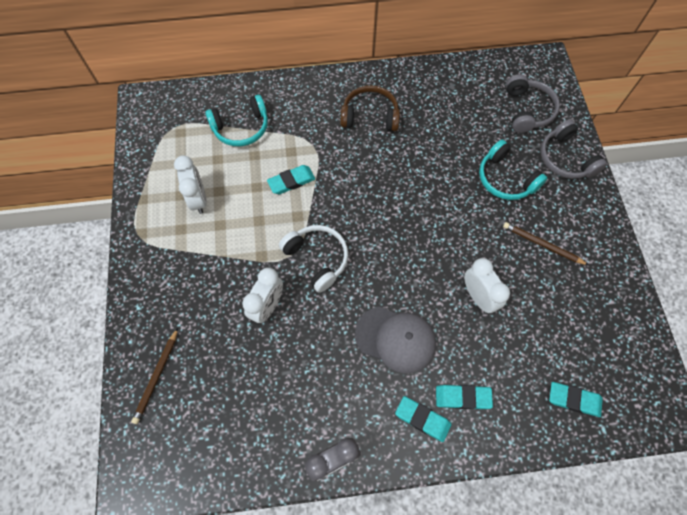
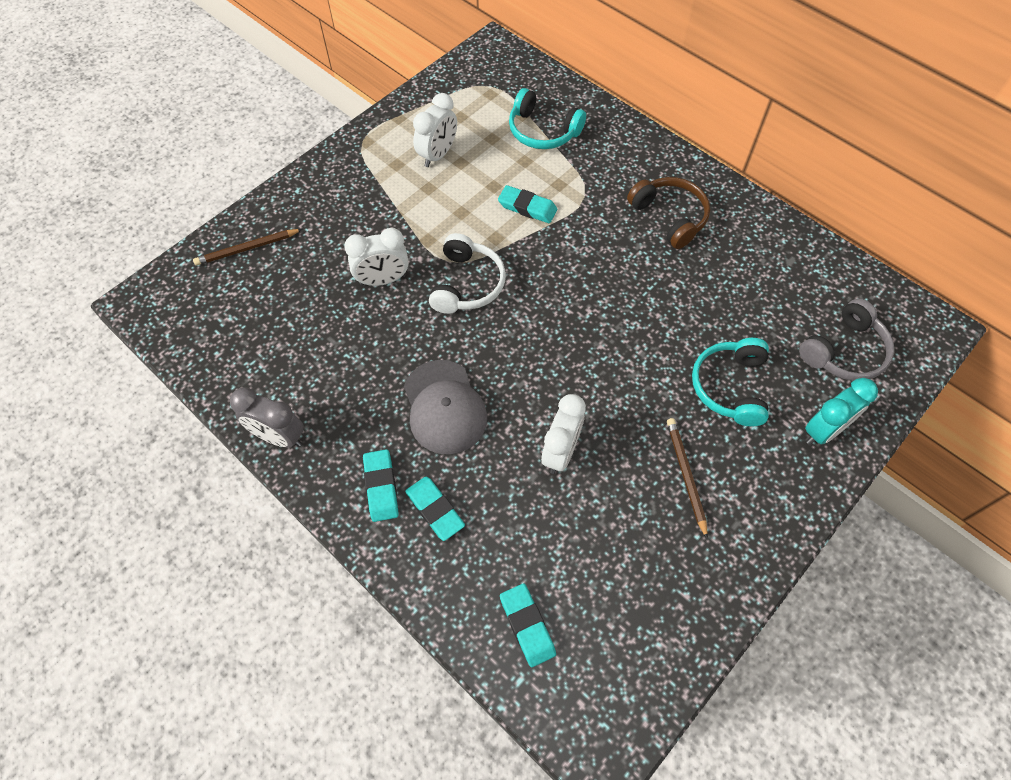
camera: 50 degrees right, 5 degrees down
(565, 159) = (824, 430): grey headphones -> turquoise clock

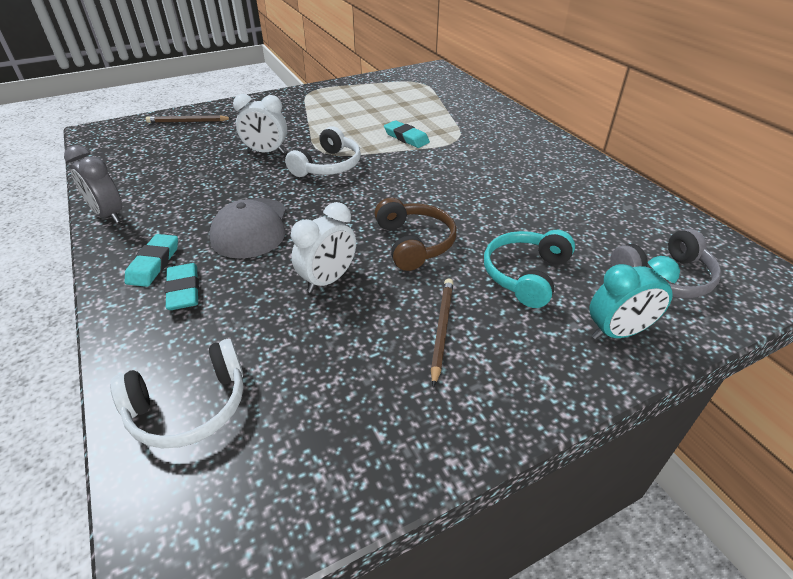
camera: 20 degrees right, 20 degrees down
(437, 155) = (358, 104): white clock -> none
(527, 625) = (189, 407): turquoise eraser -> white headphones
(542, 131) = (444, 106): turquoise headphones -> none
(670, 217) = (523, 162): brown headphones -> brown headphones (414, 243)

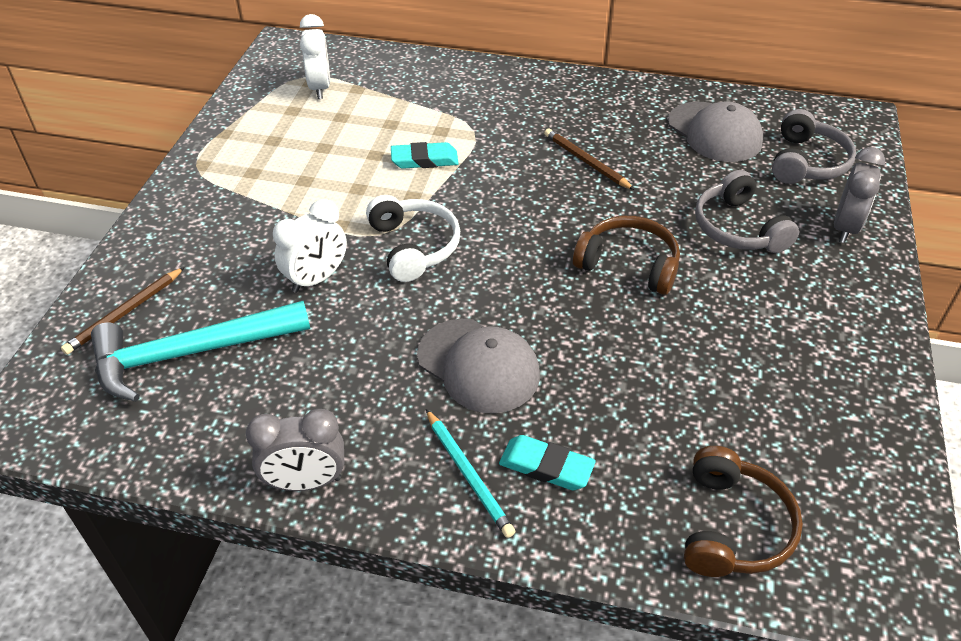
camera: 50 degrees left, 5 degrees up
(154, 263) = (468, 474): turquoise eraser -> turquoise pencil
(175, 146) = (189, 354): none -> turquoise hammer
(189, 407) = (733, 526): white headphones -> brown headphones
(328, 280) = (631, 351): white clock -> white clock (320, 87)
(441, 329) = (764, 316): brown pencil -> brown pencil (586, 162)
(525, 274) = (738, 228): turquoise headphones -> grey headphones
(616, 220) = (714, 132): none -> grey cap
(617, 332) = (845, 227): turquoise clock -> grey clock

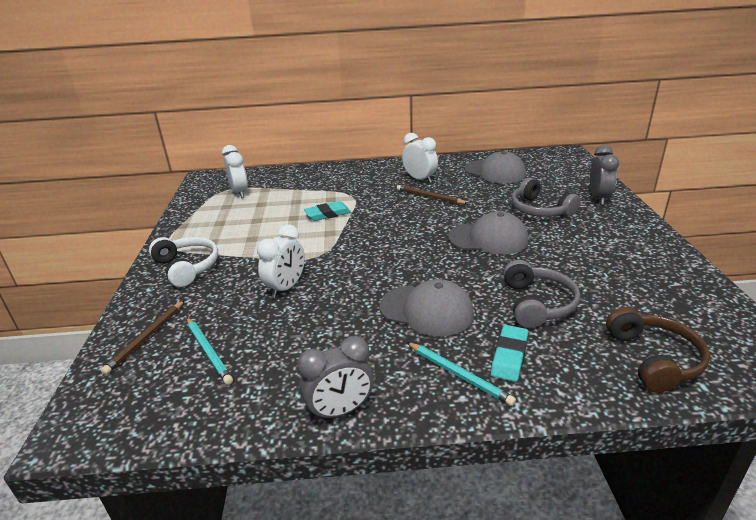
camera: 15 degrees left, 15 degrees down
(189, 354) = (208, 351): turquoise hammer -> turquoise pencil
(414, 246) = (345, 257): white headphones -> white headphones (187, 267)
(546, 466) = (509, 356): turquoise eraser -> turquoise eraser turned 75 degrees counterclockwise
(589, 121) = (419, 179): none -> white clock
(629, 264) = (488, 238): brown headphones -> grey cap
(807, 162) = (555, 175): grey headphones -> grey headphones (537, 304)

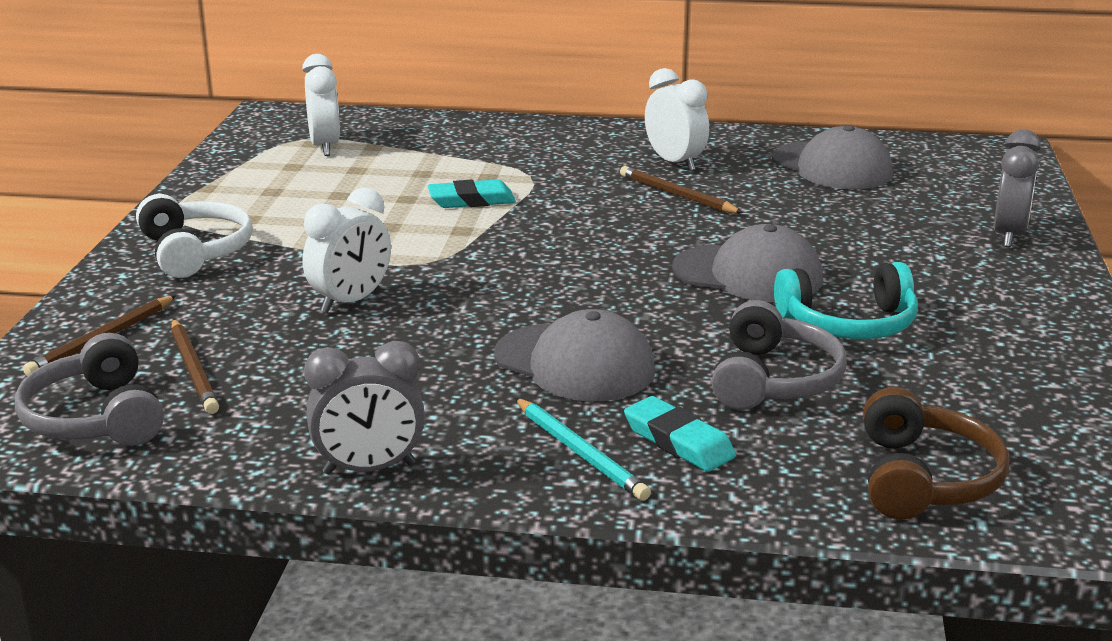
camera: 10 degrees right, 5 degrees down
(208, 351) = (194, 369): turquoise pencil -> brown pencil
(509, 356) = (678, 441): turquoise eraser -> turquoise eraser turned 75 degrees counterclockwise
(539, 210) = (877, 241): grey headphones -> grey headphones (94, 418)
(555, 261) = (849, 324): none -> turquoise headphones

